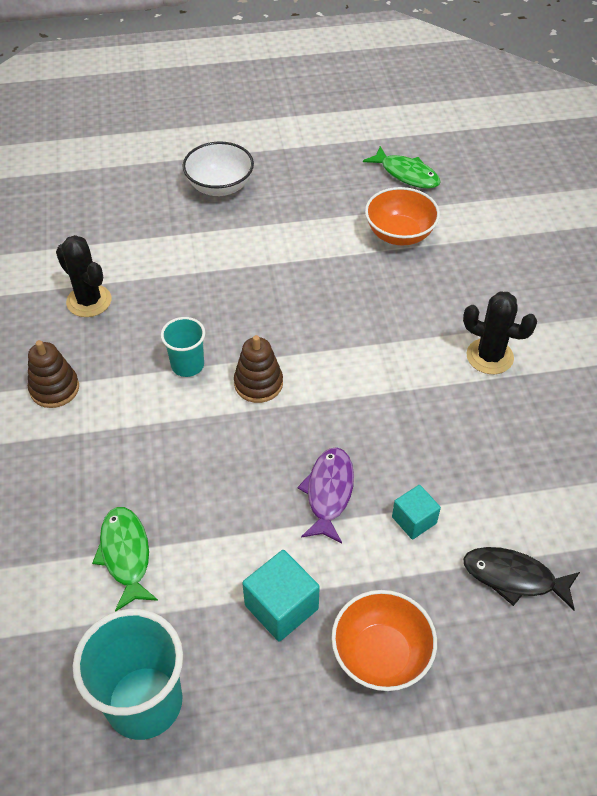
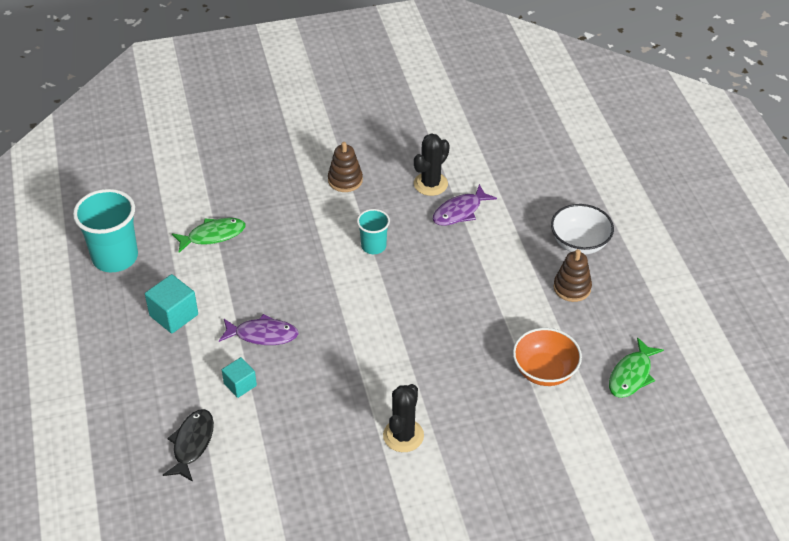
camera: 85 degrees right, 5 degrees down
(146, 278) = (460, 211): none -> purple fish
(258, 383) = (359, 288): brown stacking toy -> brown stacking toy (572, 288)
(381, 654) = (138, 368): orange bowl -> none

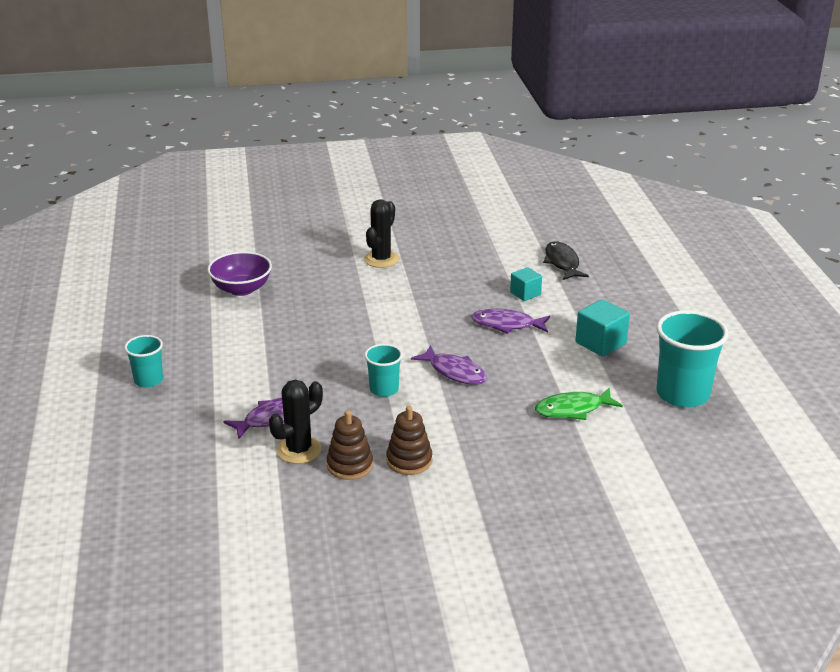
camera: 175 degrees left, 15 degrees down
(192, 444) = (562, 263): black fish -> black fish turned 150 degrees clockwise
(313, 270) = (454, 372): none -> purple fish
(544, 371) = (241, 289): orange bowl -> purple bowl
(572, 288) = (181, 344): brown stacking toy -> brown stacking toy (349, 465)
(579, 243) = (148, 380): white bowl -> turquoise cup
(631, 375) = (164, 283): green fish -> none

